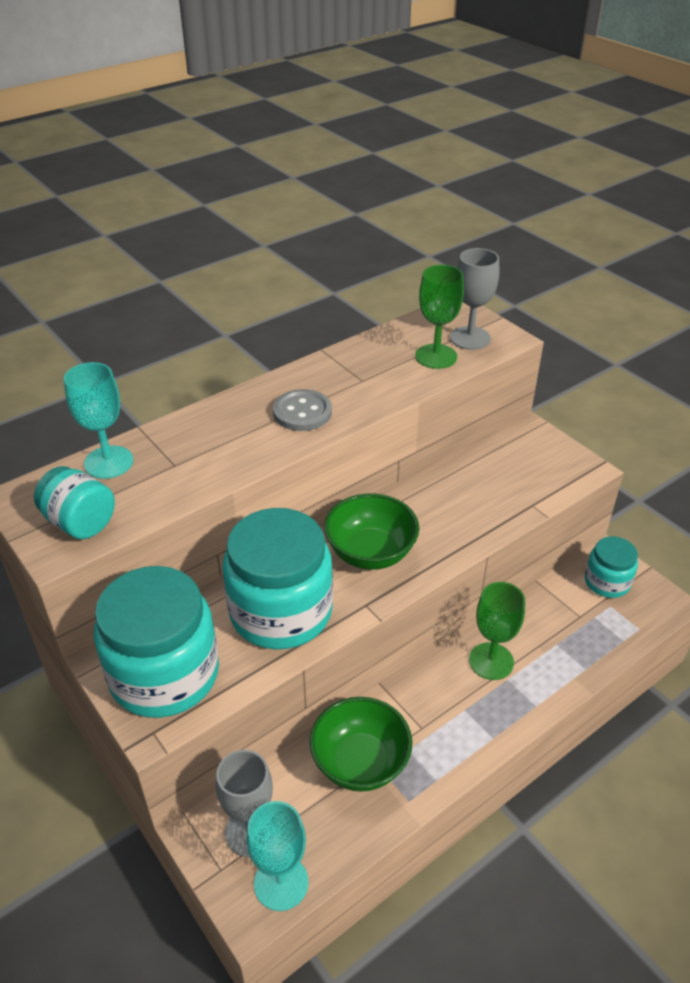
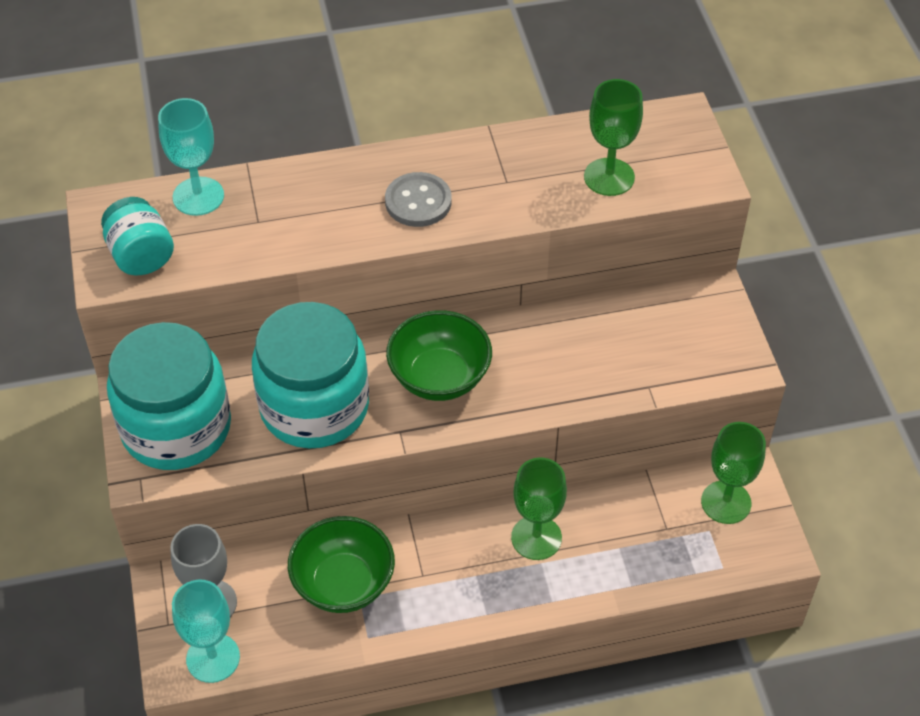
camera: 25 degrees right, 10 degrees up
(470, 338) = (666, 164): grey goblet -> none
(607, 582) = (726, 502): turquoise jar -> green goblet

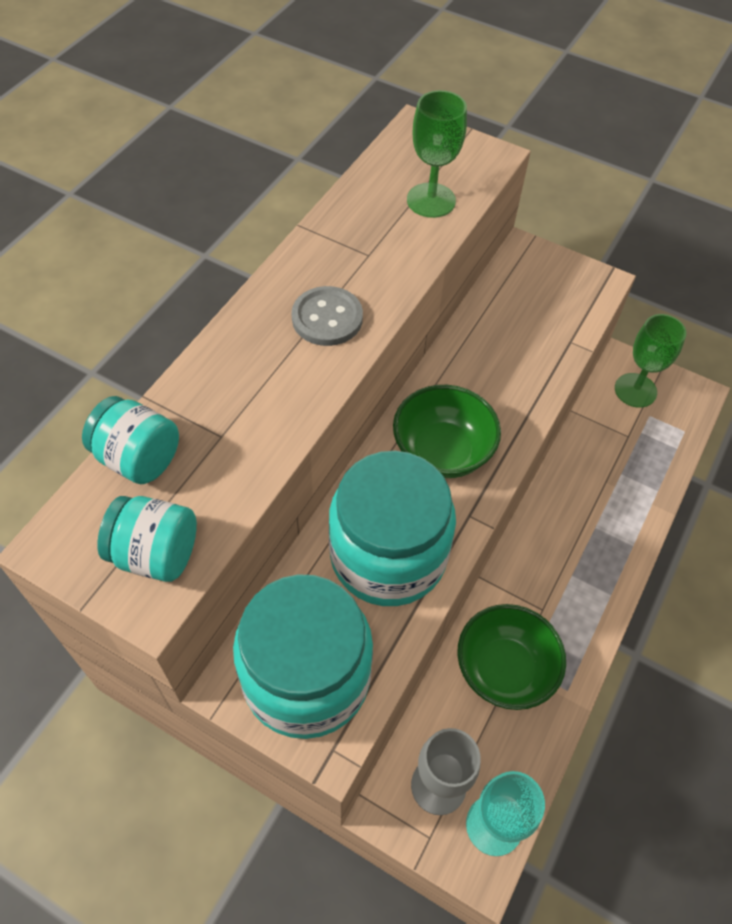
camera: 50 degrees left, 5 degrees up
(198, 196) = (138, 458): turquoise goblet -> turquoise jar
(536, 538) = (572, 514): green goblet -> none

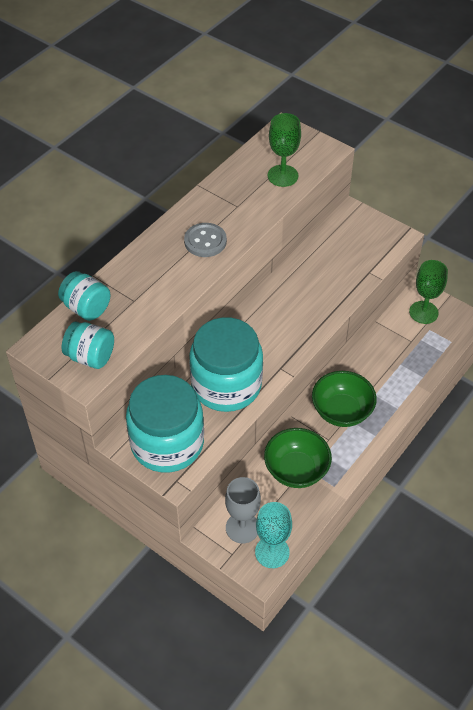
camera: 10 degrees right, 5 degrees down
(442, 452) = (271, 330): green bowl -> green bowl (341, 411)

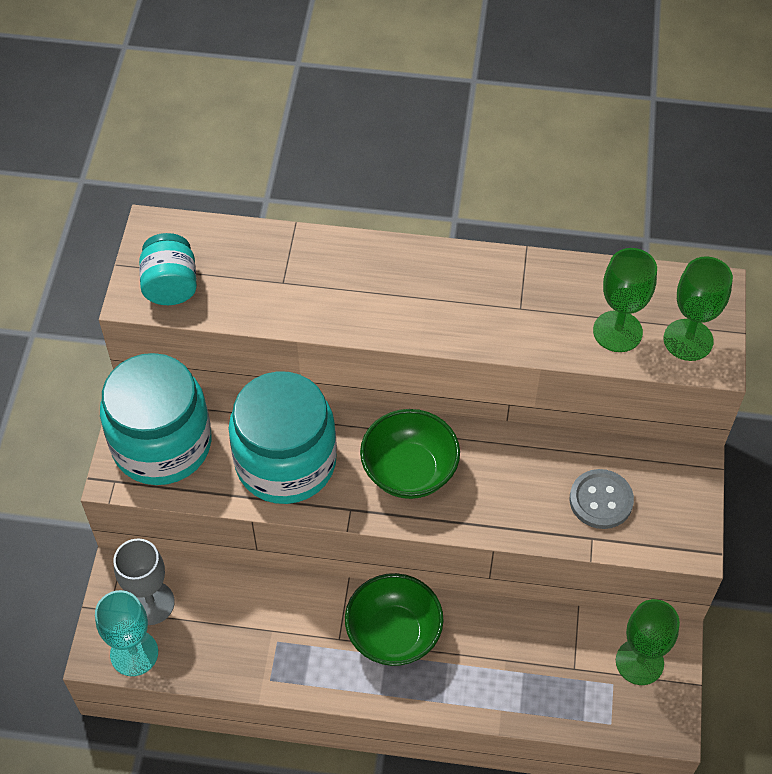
camera: 60 degrees right, 5 degrees up
(86, 308) = (241, 243): turquoise jar -> none
(205, 241) = (431, 305): grey button -> grey button (601, 500)
(296, 470) = (268, 623): green bowl -> green bowl (409, 471)
(308, 153) = (688, 340): none -> green goblet

